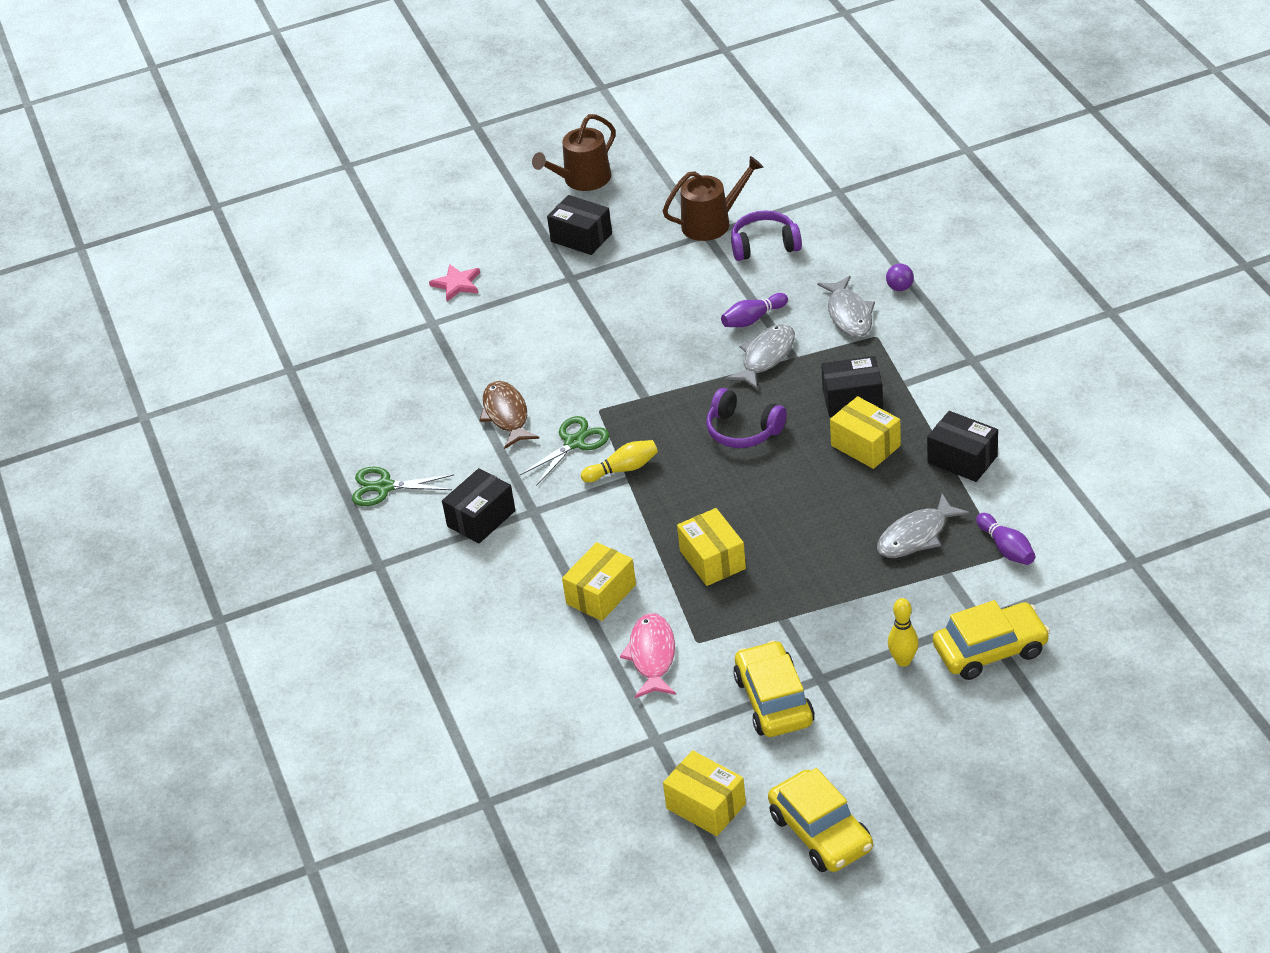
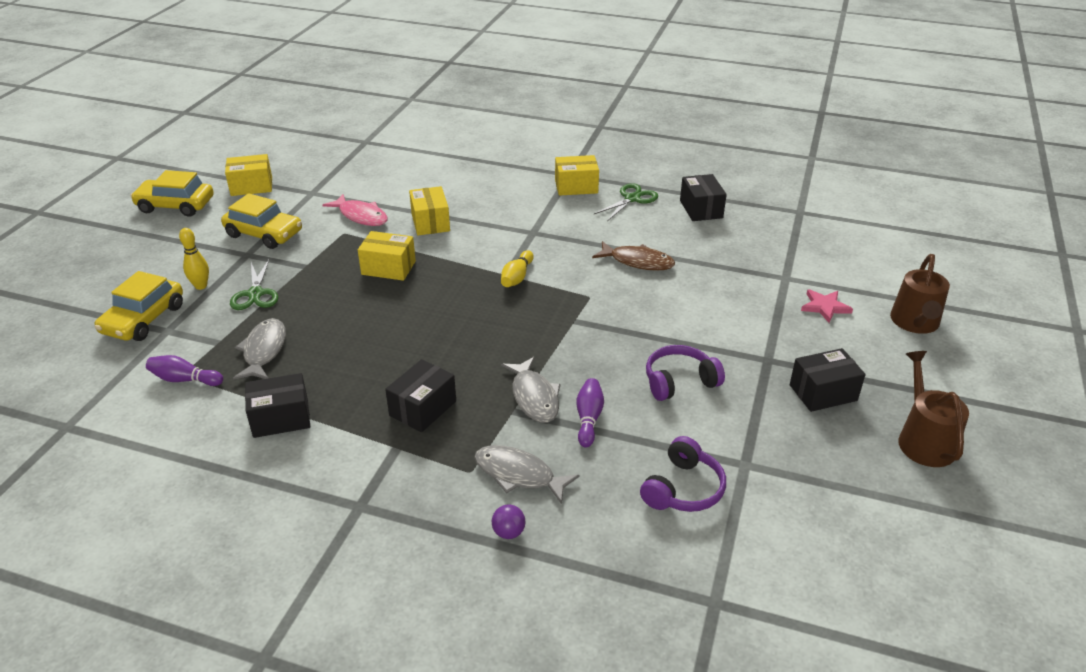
camera: 125 degrees right, 5 degrees down
(481, 518) = (555, 215): black box -> black box (701, 209)
(574, 443) = (571, 272): green scissors -> green scissors (255, 294)
(712, 223) = (759, 478): brown watering can -> brown watering can (915, 323)
(743, 430) = (474, 341): purple headphones -> purple headphones (679, 381)
(865, 445) = (371, 383): yellow box -> yellow box (576, 186)

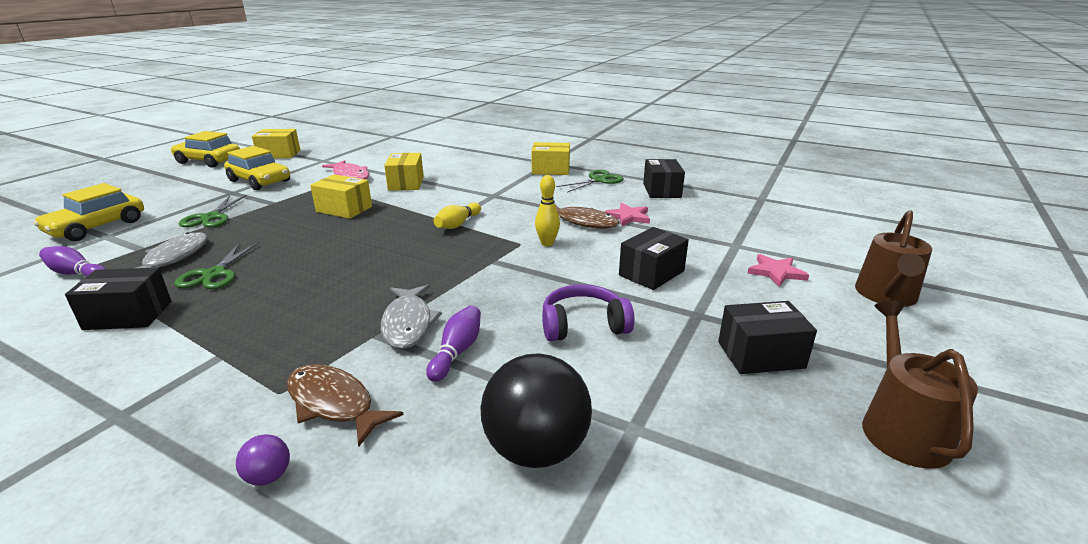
camera: 10 degrees right, 10 degrees down
(201, 286) = (171, 209): yellow bowling pin -> yellow bowling pin (547, 243)
(321, 365) = (214, 274): none -> green scissors
(423, 408) = (280, 321): black box -> black box (651, 273)
(518, 474) = (334, 403): grey fish -> brown fish
(679, 250) = (628, 217): none -> pink star
(683, 489) = (536, 449): purple headphones -> black ball

